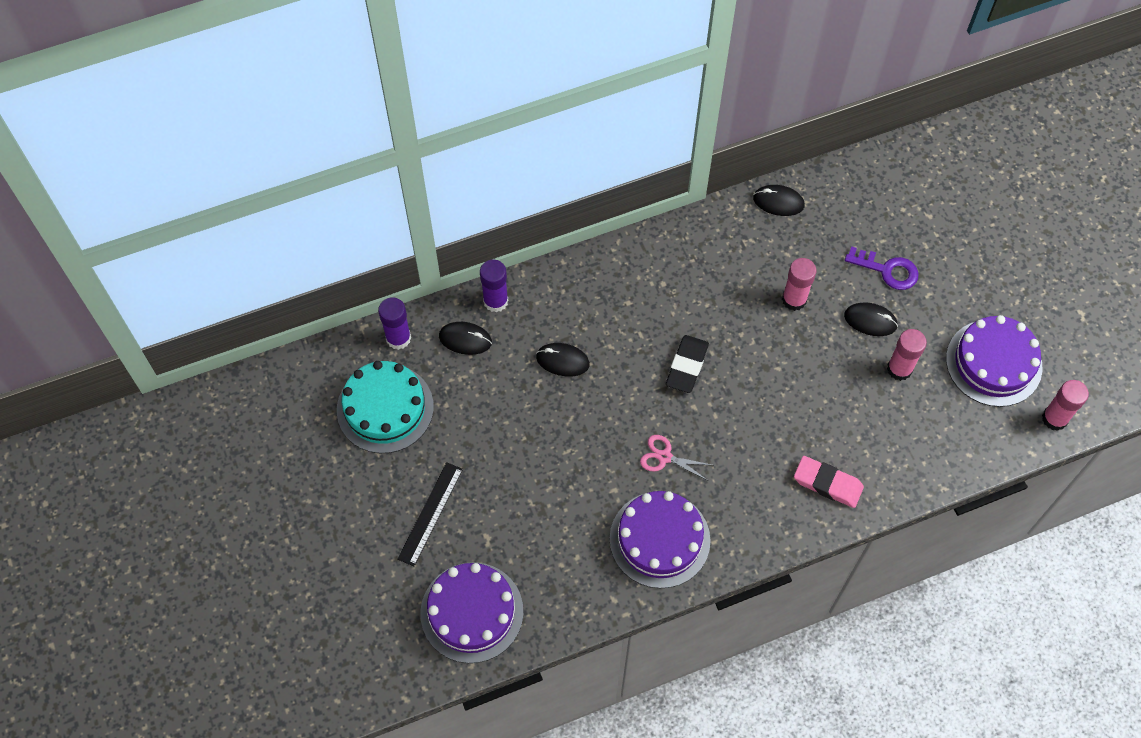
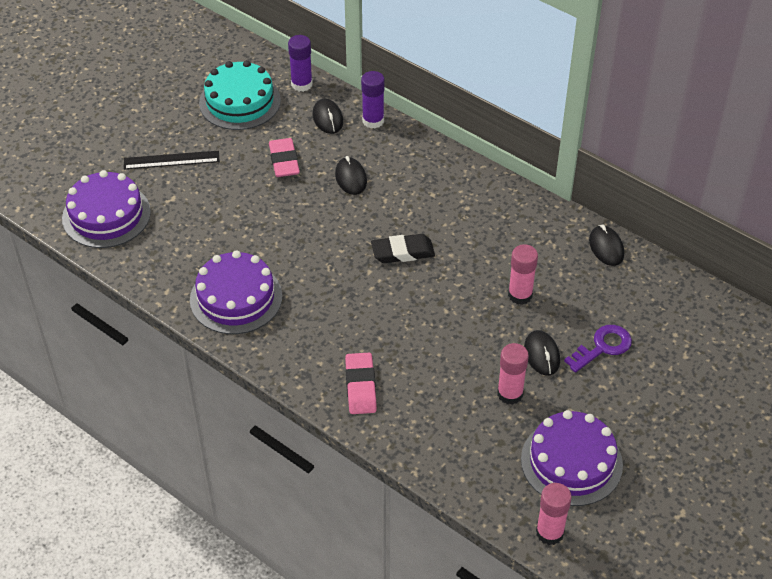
camera: 60 degrees right, 15 degrees down
(500, 408) = (284, 161): none -> pink eraser
(664, 457) = (311, 271): pink scissors -> none
(887, 270) = (602, 347): purple key -> purple key turned 120 degrees counterclockwise

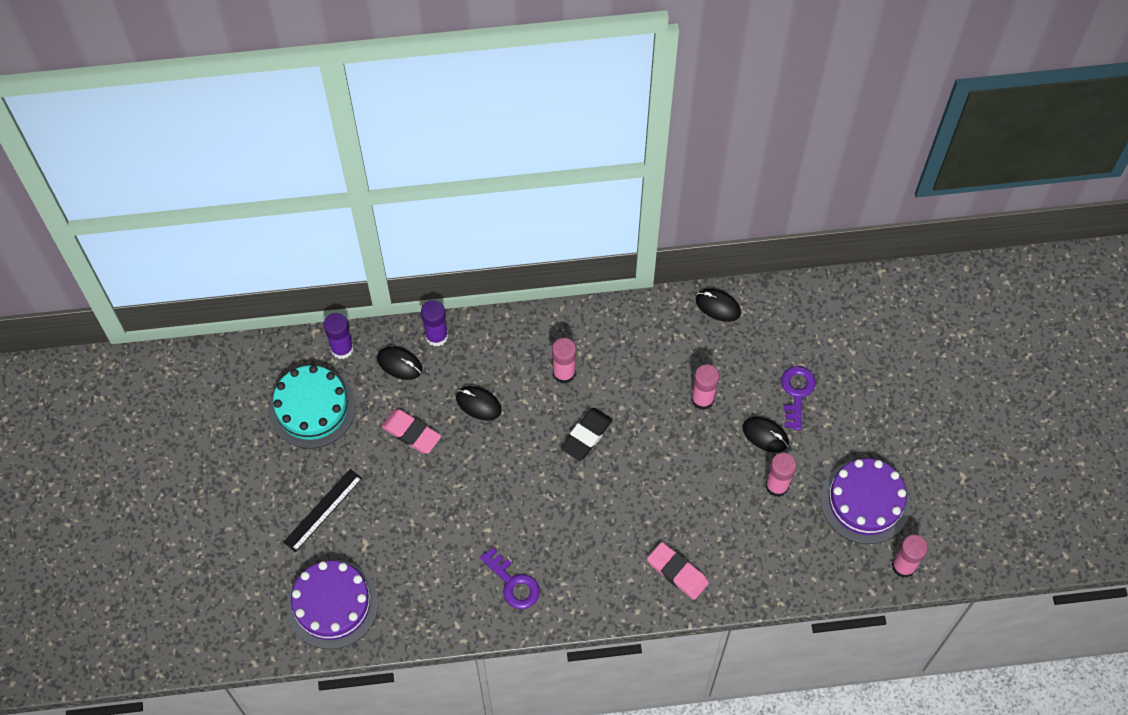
camera: 45 degrees left, 15 degrees up
(236, 298) = (513, 583): purple cake -> purple key
(434, 204) = (564, 373): none -> pink glue stick

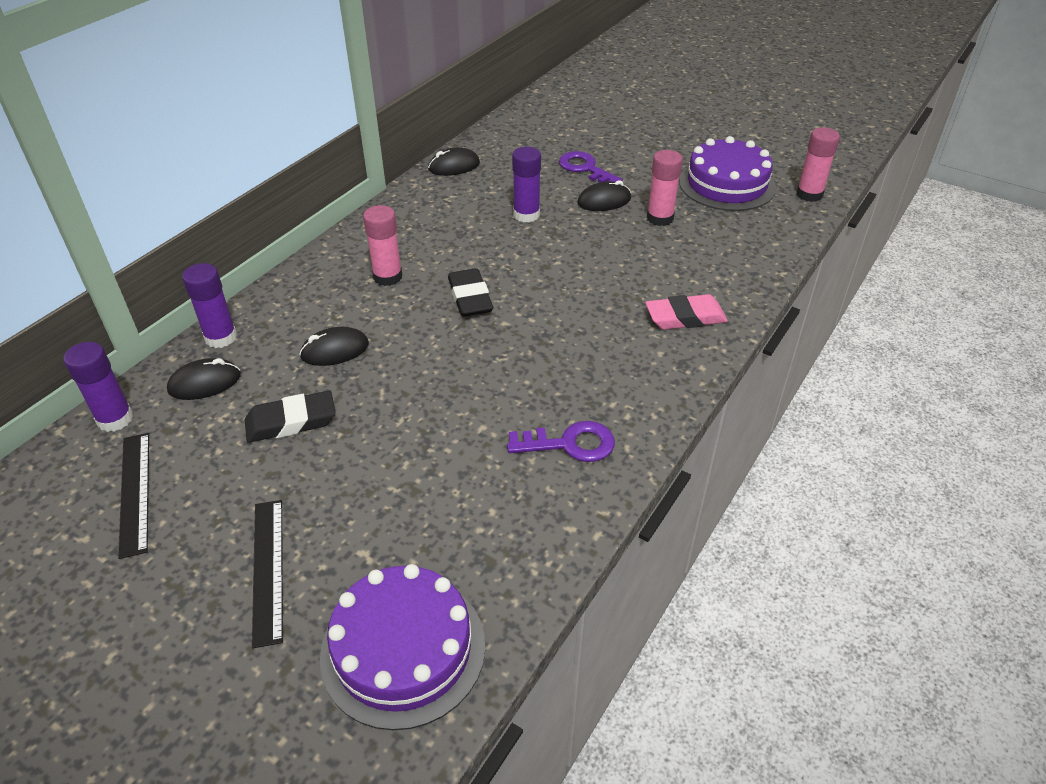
camera: 50 degrees left, 20 degrees down
(312, 408) = (135, 492): turquoise cake -> black ruler
(411, 433) = (291, 422): pink eraser -> black eraser
(702, 399) = (526, 215): pink glue stick -> purple glue stick

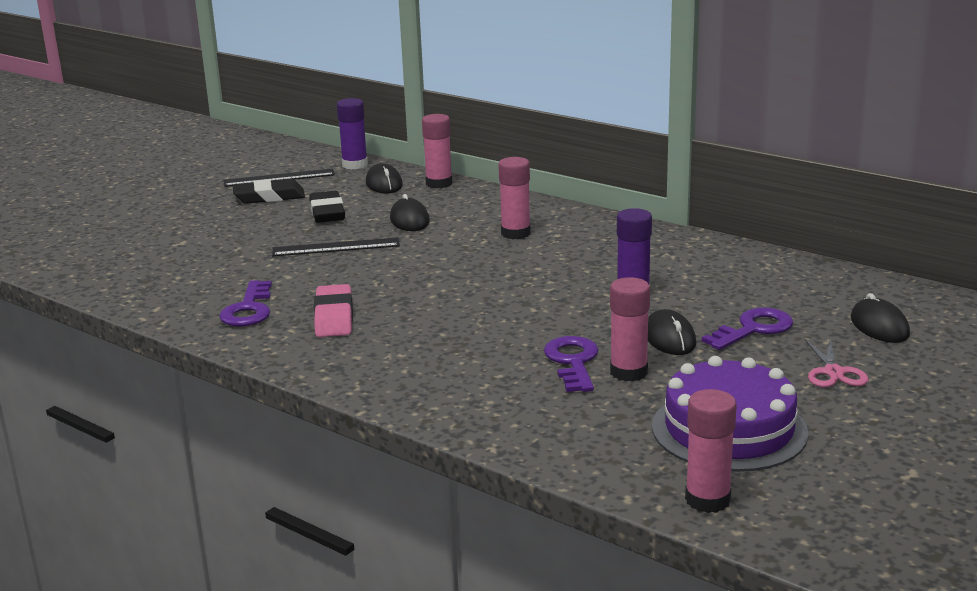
camera: 95 degrees right, 20 degrees down
(221, 337) = (439, 183): purple glue stick -> pink glue stick
(268, 569) = (187, 217): black ruler -> black ruler (336, 247)
(403, 649) = (94, 256): purple cake -> none
(454, 166) = (741, 255): black mouse -> black mouse (879, 326)
(470, 297) = (474, 268): black eraser -> black eraser (269, 197)
(644, 146) = (833, 372): none -> pink scissors
(649, 241) = (573, 362): none -> purple key
(685, 317) = (413, 374): pink eraser -> pink eraser (334, 317)

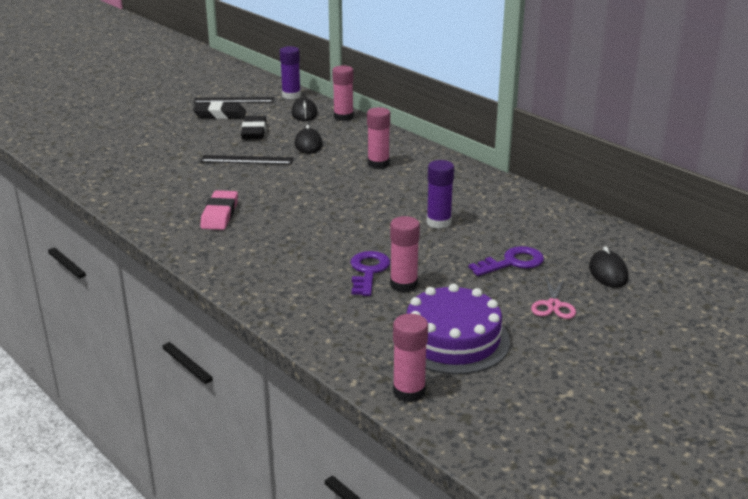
camera: 10 degrees right, 5 degrees up
(248, 309) = (165, 201): purple key -> none
(669, 338) = (447, 262): black mouse -> none

